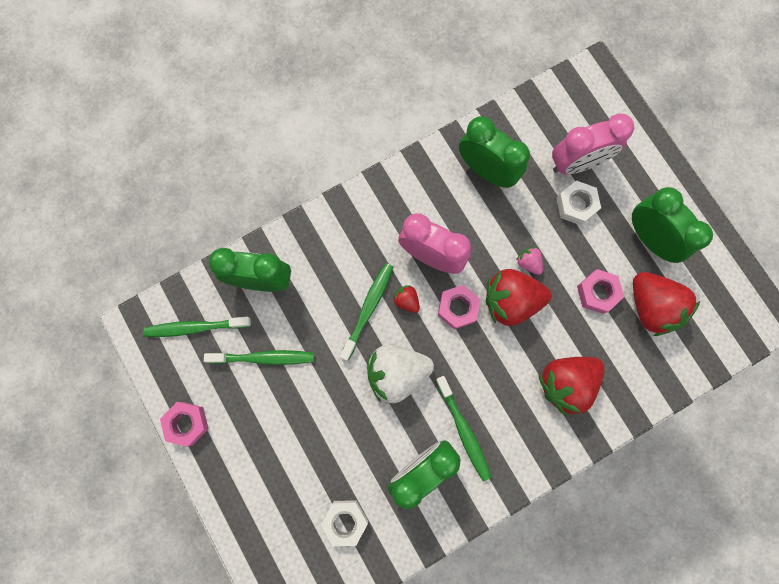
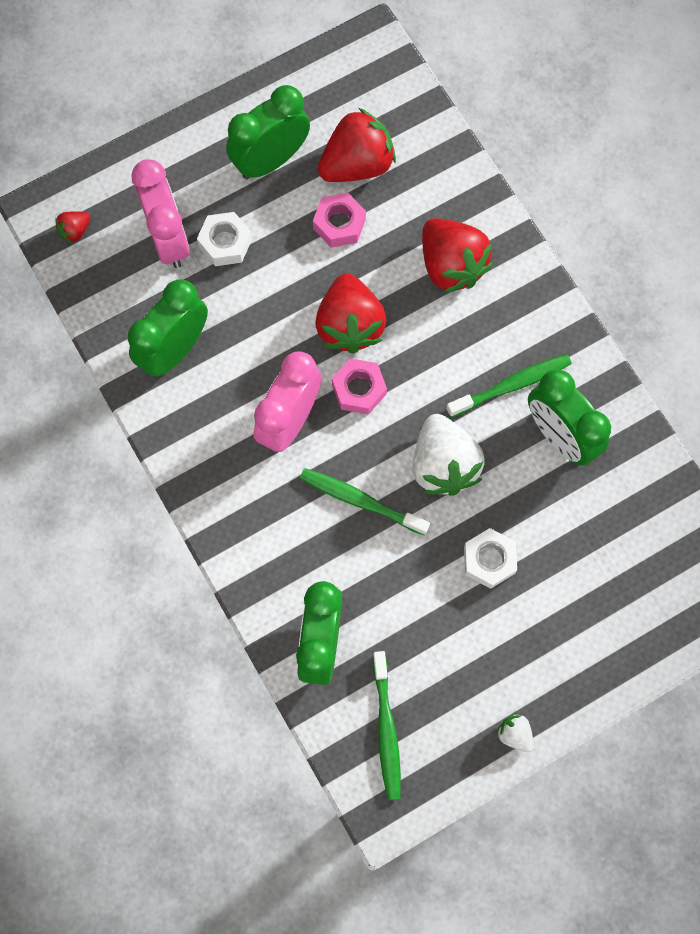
camera: 90 degrees left, 5 degrees down
(187, 423) = (514, 734): pink nut -> white strawberry
(264, 358) = (426, 635): green toothbrush -> none
(345, 521) = (626, 527): white nut -> white nut (489, 560)
(406, 300) = (349, 452): red strawberry -> red strawberry (75, 231)
(528, 263) = (300, 302): pink strawberry -> none

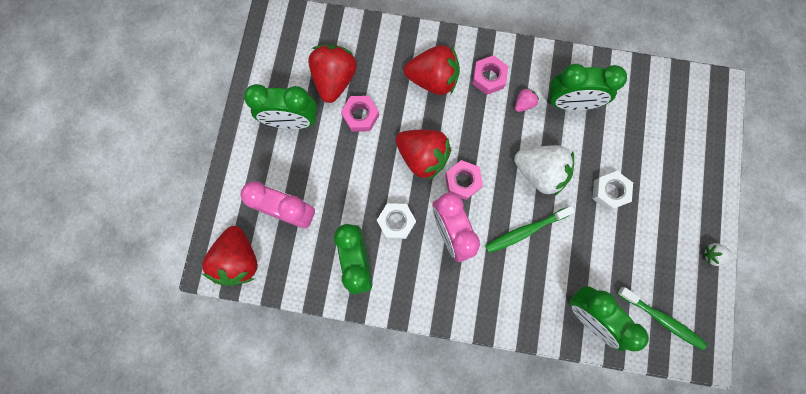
camera: 50 degrees left, 5 degrees up
(75, 231) = (239, 259): red strawberry -> red strawberry, size x2.21
(225, 243) = (319, 183): white nut -> white nut (396, 222)
(270, 160) = (292, 121): green clock -> green clock turned 90 degrees counterclockwise
(508, 323) = (488, 77): none -> pink nut
(511, 385) = (523, 104): green toothbrush -> pink strawberry

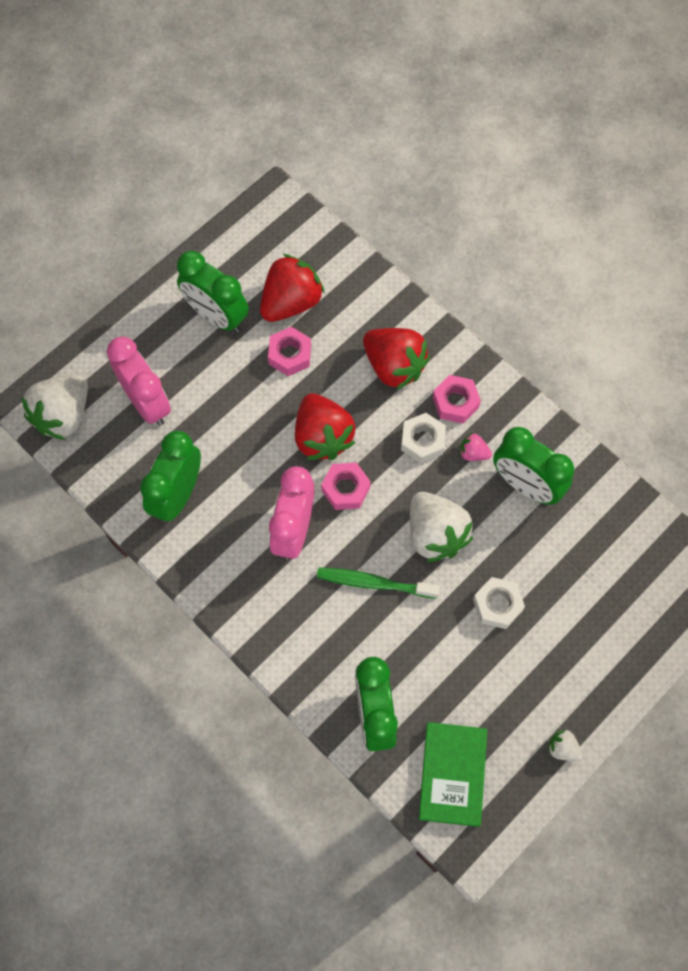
camera: 35 degrees right, 10 degrees down
(239, 259) = (63, 415): red strawberry -> white strawberry
(396, 222) = (245, 483): white nut -> white nut (422, 441)
(523, 104) = (473, 453): pink strawberry -> pink strawberry turned 150 degrees counterclockwise
(661, 319) = (452, 774): green toothbrush -> green book

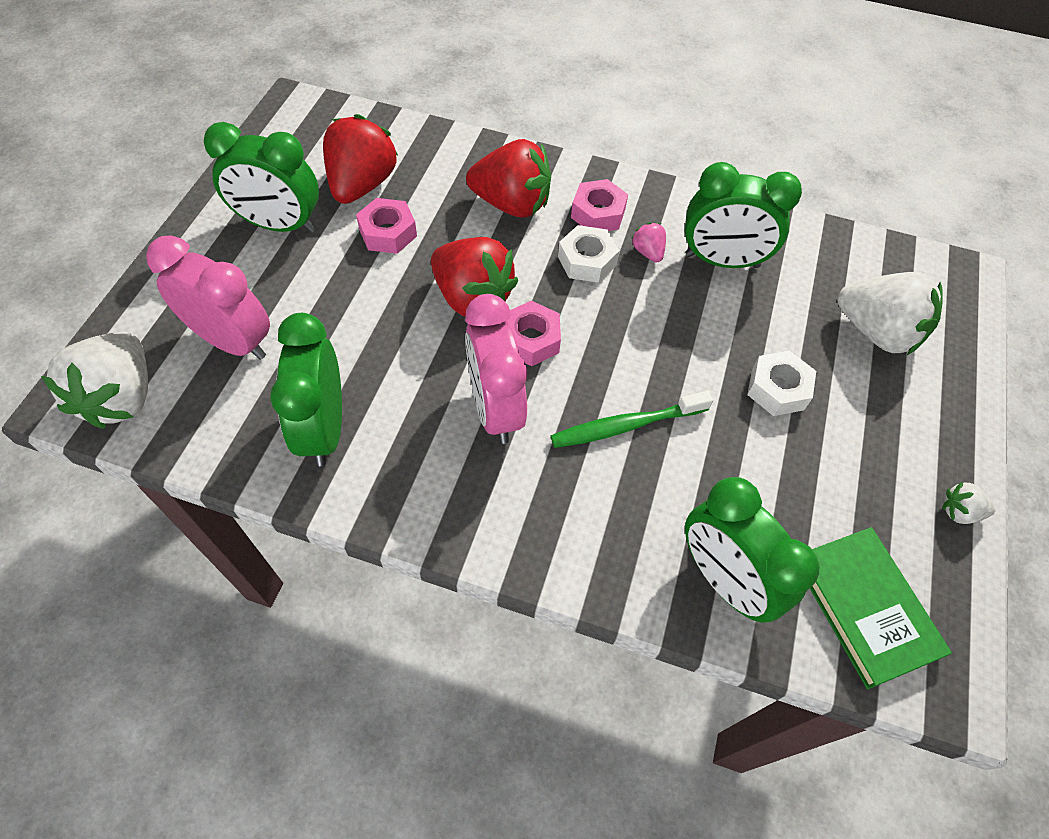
camera: 30 degrees left, 10 degrees down
(435, 534) = (661, 345): white strawberry -> white strawberry (876, 332)
(473, 453) = (648, 252): pink strawberry -> pink strawberry turned 75 degrees clockwise

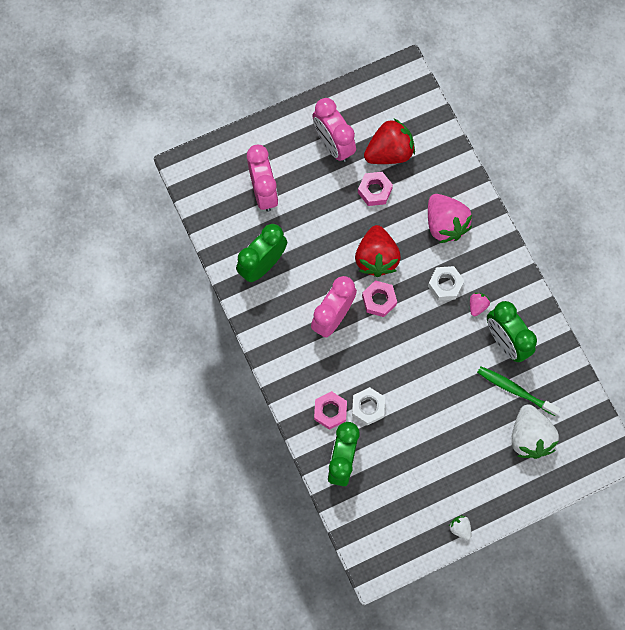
camera: 50 degrees right, 15 degrees up
(121, 397) = (204, 181): white strawberry -> none
(280, 225) = (333, 145): green clock -> pink clock
(511, 204) = (445, 224): red strawberry -> pink strawberry
(598, 213) = (479, 265): pink nut -> pink nut (330, 411)
(626, 426) = (374, 372): green toothbrush -> green toothbrush (515, 390)
(777, 389) = (453, 417): white nut -> white nut (368, 407)
(865, 607) = (379, 518): green book -> none

